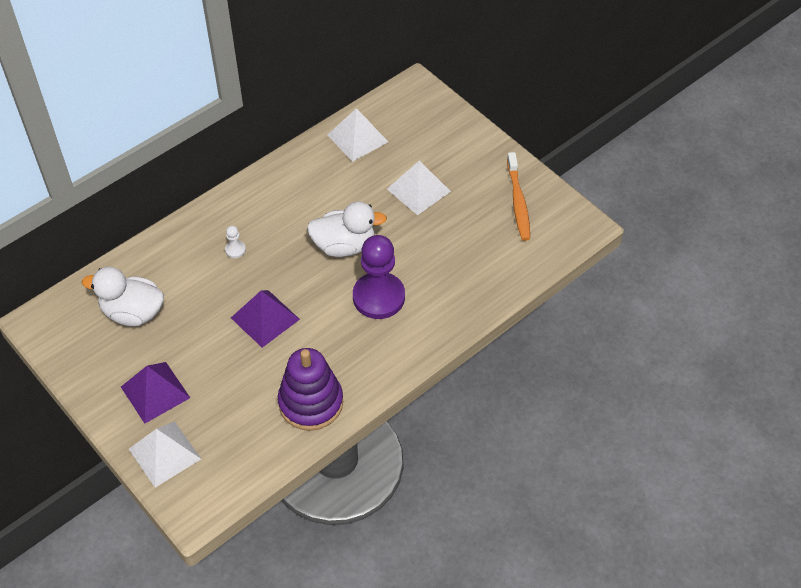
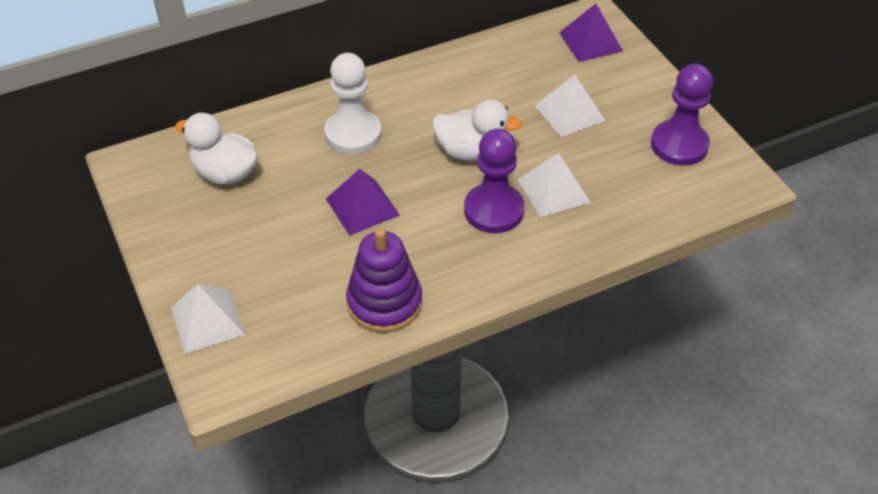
camera: 15 degrees right, 5 degrees down
(155, 392) = (220, 256): purple pyramid -> purple pyramid (590, 41)
(235, 250) = (353, 134): white pawn -> white pawn, size x2.50
(357, 138) = (517, 52): white pyramid -> white pyramid (554, 190)
(518, 202) = (679, 145): orange toothbrush -> purple pawn

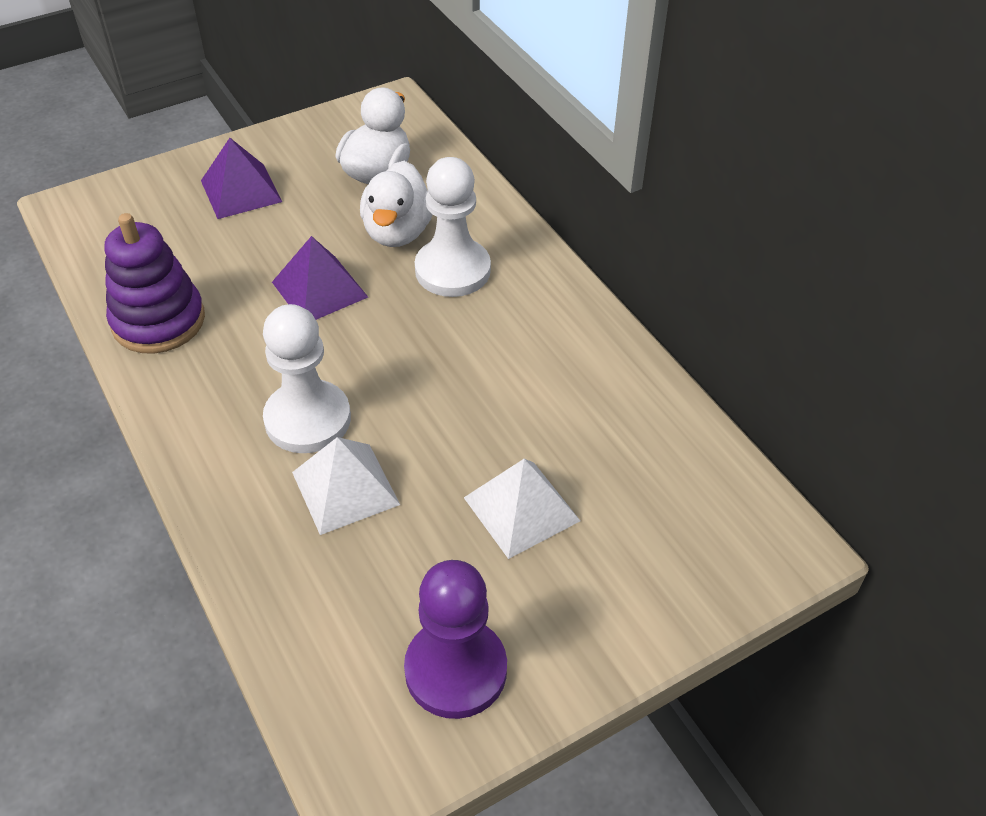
camera: 85 degrees right, 0 degrees up
(208, 320) = (157, 188): white pyramid -> none
(471, 152) = (424, 391): white duck -> white duck (398, 232)
(494, 210) = (308, 419): purple pawn -> white pawn
(590, 41) = (713, 541): purple pyramid -> purple pyramid (241, 191)

